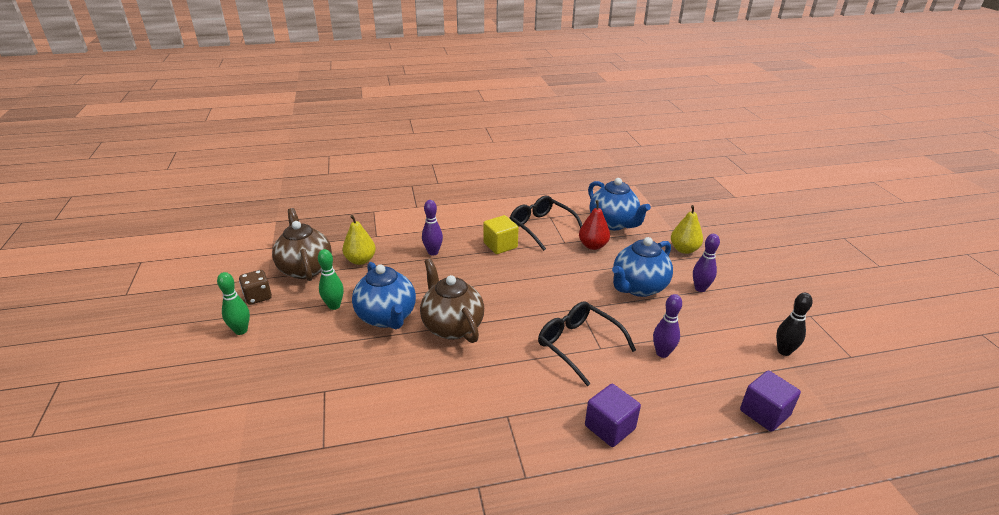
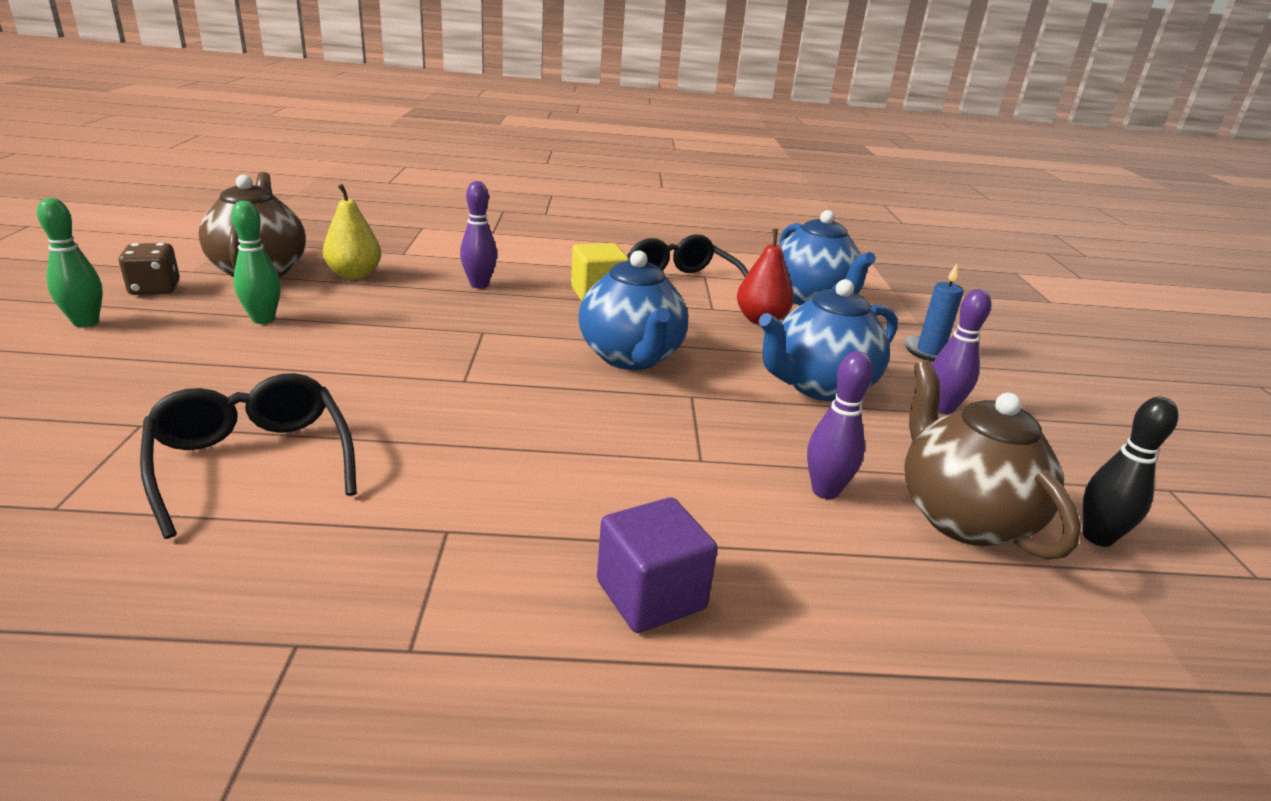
camera: 10 degrees right, 5 degrees down
(387, 317) = (337, 348): blue teapot -> blue teapot (631, 357)
(452, 326) = (440, 379): brown teapot -> brown teapot (961, 517)
(578, 345) = (659, 447): black glasses -> black glasses (252, 462)
(684, 249) = (930, 351): yellow pear -> blue candle
(764, 413) = (1023, 642): purple cube -> none

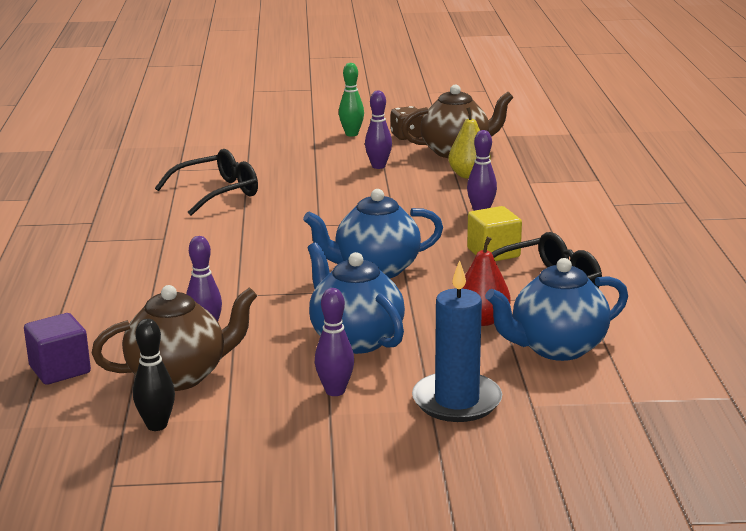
camera: 90 degrees right, 5 degrees down
(263, 319) = (378, 166): green bowling pin -> purple bowling pin
(651, 595) = (113, 283): purple cube -> purple cube (60, 370)
(930, 351) = (456, 401): blue candle -> blue candle, size x1.60

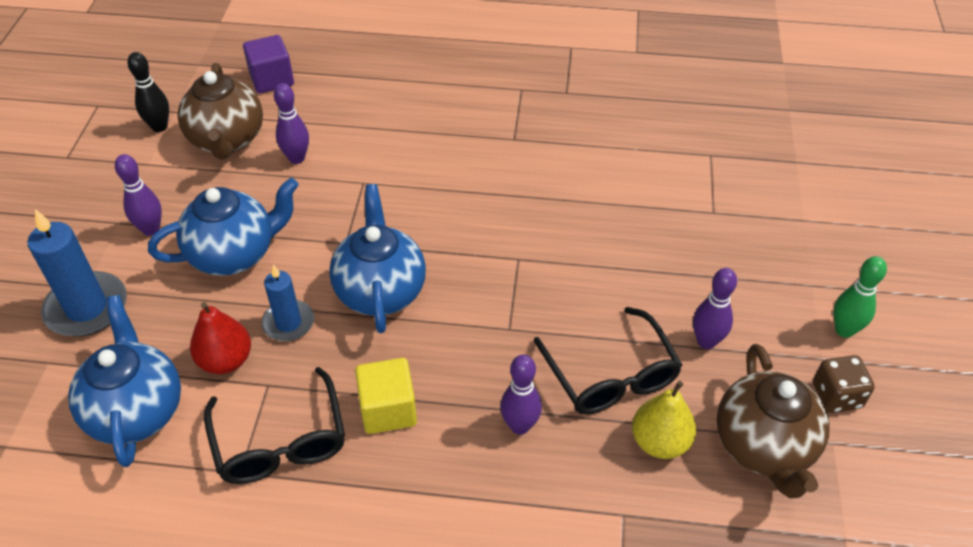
camera: 100 degrees right, 25 degrees up
(217, 193) = (631, 182): black glasses -> black glasses (611, 375)
(428, 301) = (288, 323): none -> blue candle

